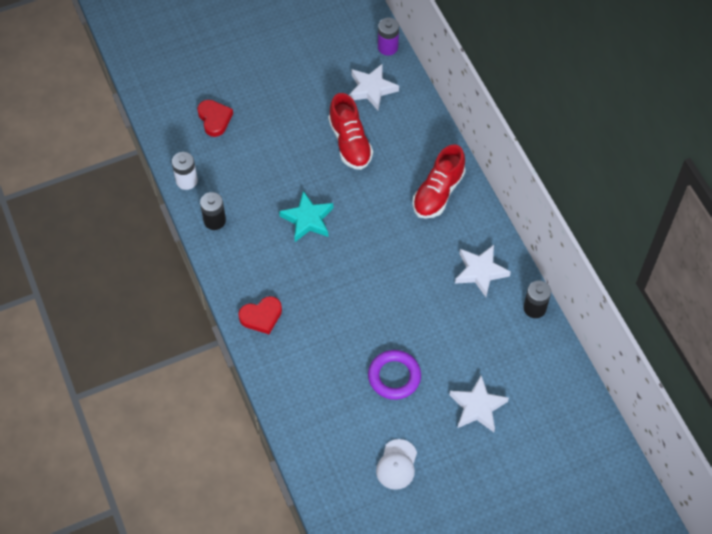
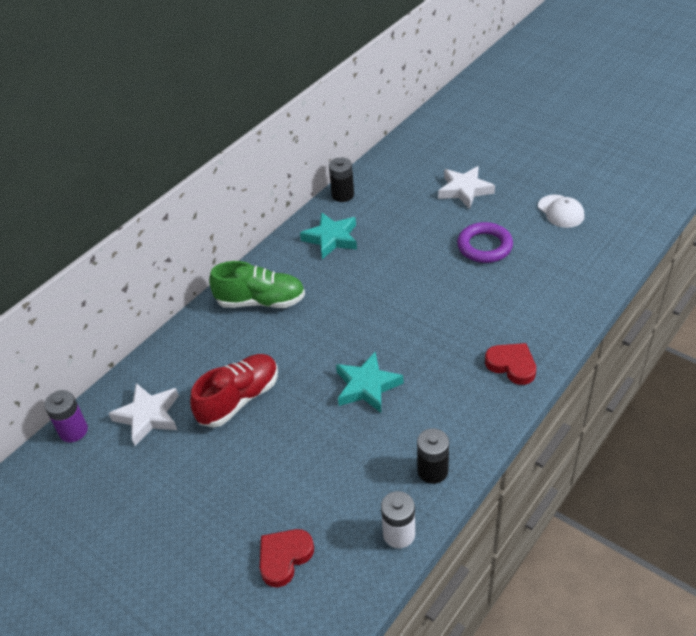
camera: 115 degrees left, 15 degrees down
(397, 464) = (560, 211): white cap -> white cap turned 75 degrees clockwise
(438, 193) = (261, 301): red shoe -> green shoe
(480, 272) = (331, 238): white star -> turquoise star

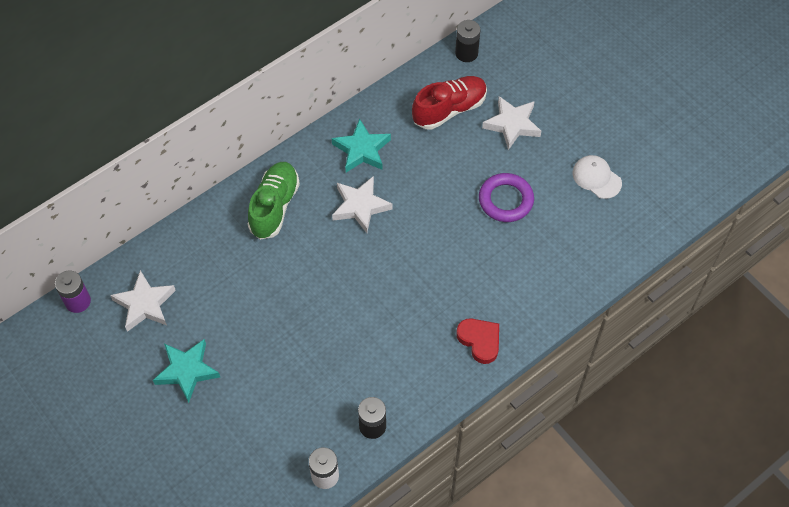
camera: 10 degrees right, 15 degrees up
(239, 399) = (227, 309): red shoe -> red shoe (449, 109)
(261, 301) = (274, 207): green shoe -> green shoe turned 90 degrees counterclockwise
(284, 558) = (226, 470): red heart -> none
(343, 195) = (389, 97): black battery -> black battery (466, 53)
(346, 282) = (360, 206): none -> white star
(367, 386) = (343, 326): turquoise star -> turquoise star (187, 371)
(560, 211) = (596, 178): white cap -> white cap turned 150 degrees clockwise

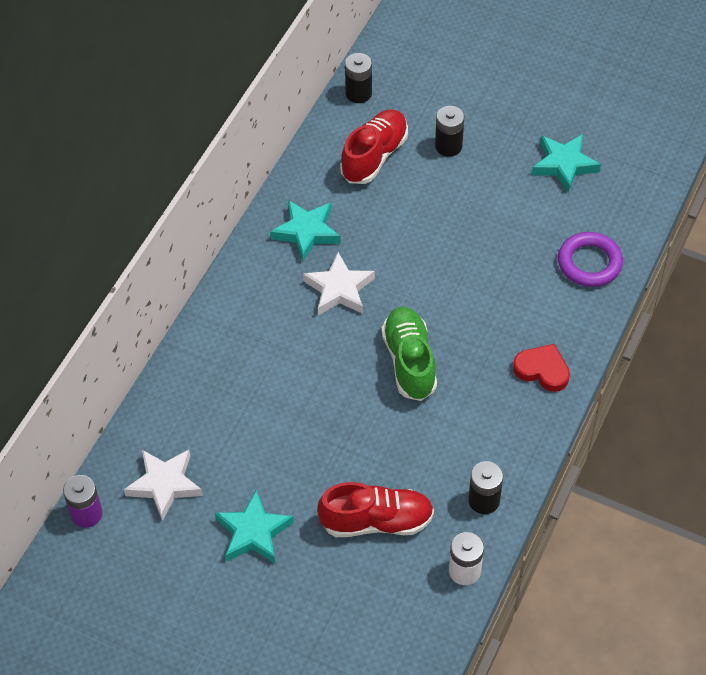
camera: 25 degrees left, 5 degrees down
(274, 207) = (247, 327): green shoe -> green shoe (409, 362)
(281, 405) = (376, 521): none -> red shoe
(505, 200) = (486, 223): purple ring -> purple ring (589, 263)
(512, 125) = (448, 146): white star -> black battery
(596, 178) = (564, 165): white cap -> turquoise star

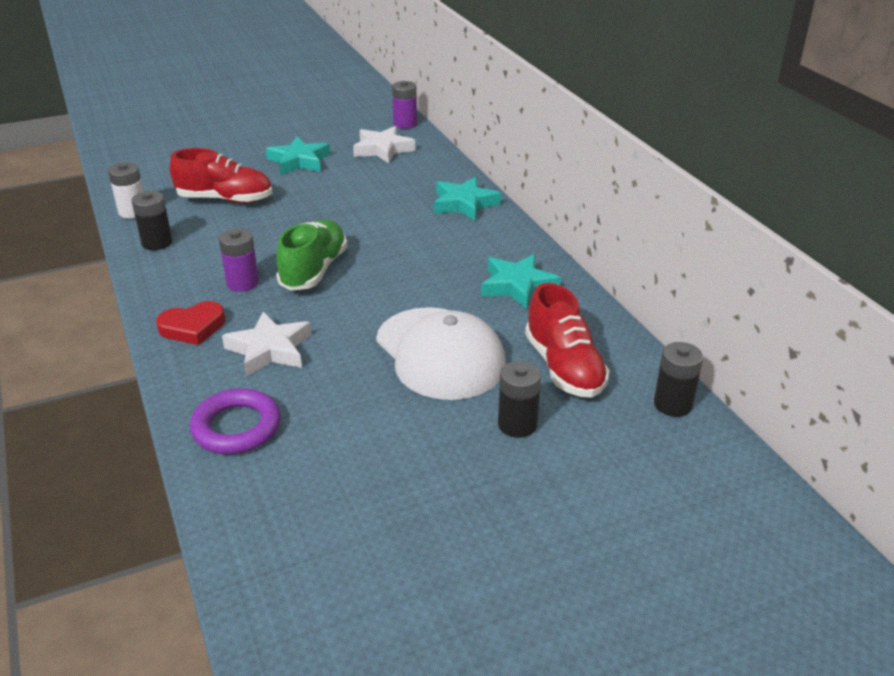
camera: 130 degrees right, 20 degrees down
(339, 289) = (433, 273): white star -> white star (269, 349)
(376, 521) = (225, 199): red shoe -> red shoe turned 120 degrees counterclockwise
(409, 362) = (314, 270): green shoe -> green shoe turned 105 degrees counterclockwise
(424, 221) = (440, 353): none -> white cap
(469, 390) = (242, 283): none -> purple battery
(564, 165) = (376, 498): turquoise star -> turquoise star (464, 203)

